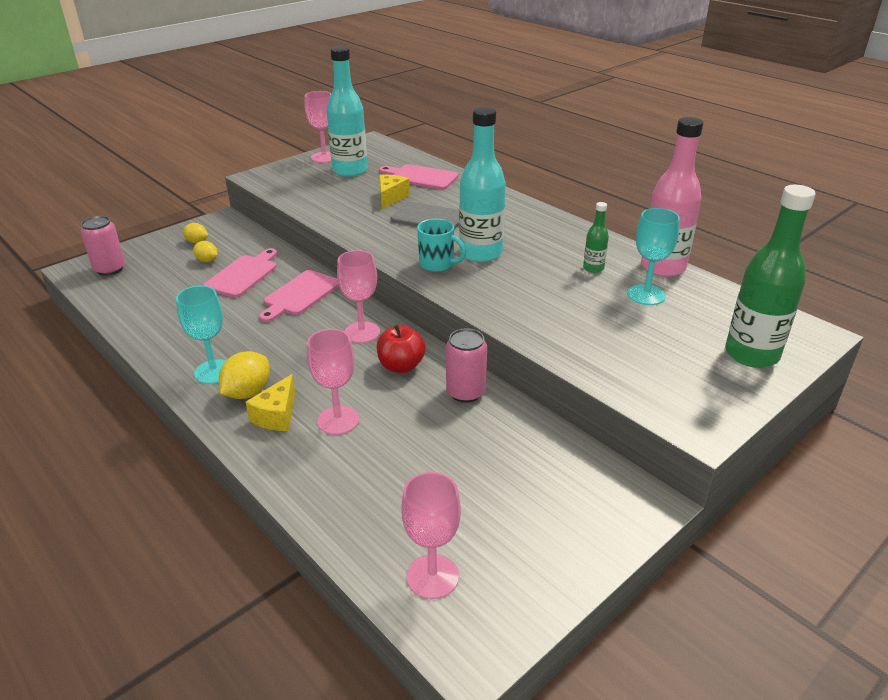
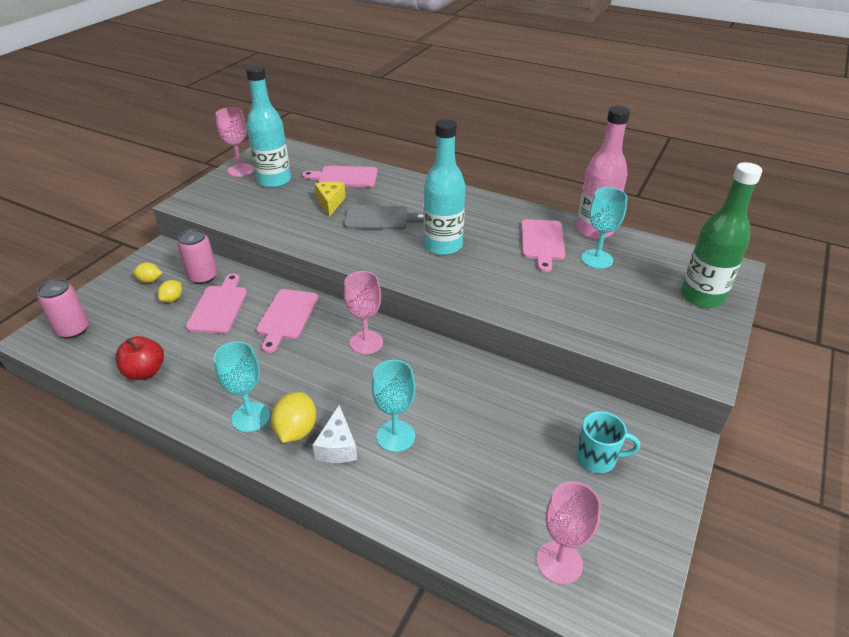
camera: 20 degrees left, 5 degrees up
(207, 260) = (172, 299): yellow lemon -> yellow lemon turned 75 degrees counterclockwise
(277, 415) = (337, 447): yellow cheese -> white cheese
(338, 420) = (395, 436): pink goblet -> turquoise goblet
(401, 366) = (420, 368): red apple -> red apple (145, 372)
(437, 264) = (413, 265): turquoise mug -> turquoise mug (597, 458)
(465, 392) = (488, 380): pink can -> pink can (203, 277)
(593, 268) = (542, 242): green bottle -> pink cutting board

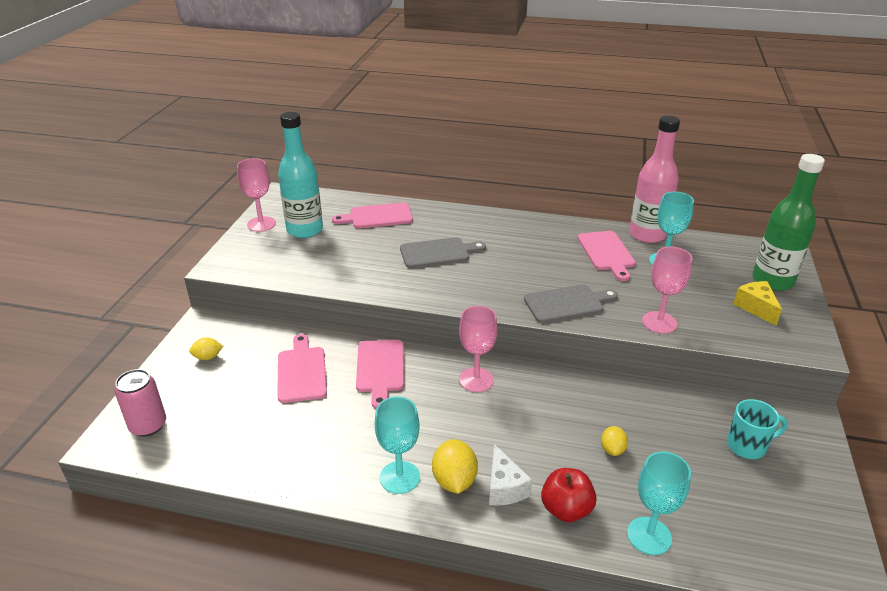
camera: 15 degrees left, 5 degrees down
(145, 372) = (258, 454): red apple -> red apple (566, 509)
(172, 299) = (245, 372): yellow lemon -> yellow lemon (612, 449)
(203, 277) = (266, 343): pink can -> none
(330, 203) = (378, 245): yellow cheese -> yellow cheese (756, 308)
(395, 436) = (555, 465): turquoise goblet -> turquoise goblet (649, 536)
(443, 246) = (516, 271): turquoise bottle -> none
(474, 284) = (567, 303): none -> grey cutting board
(559, 562) = (765, 547): pink goblet -> pink goblet (659, 322)

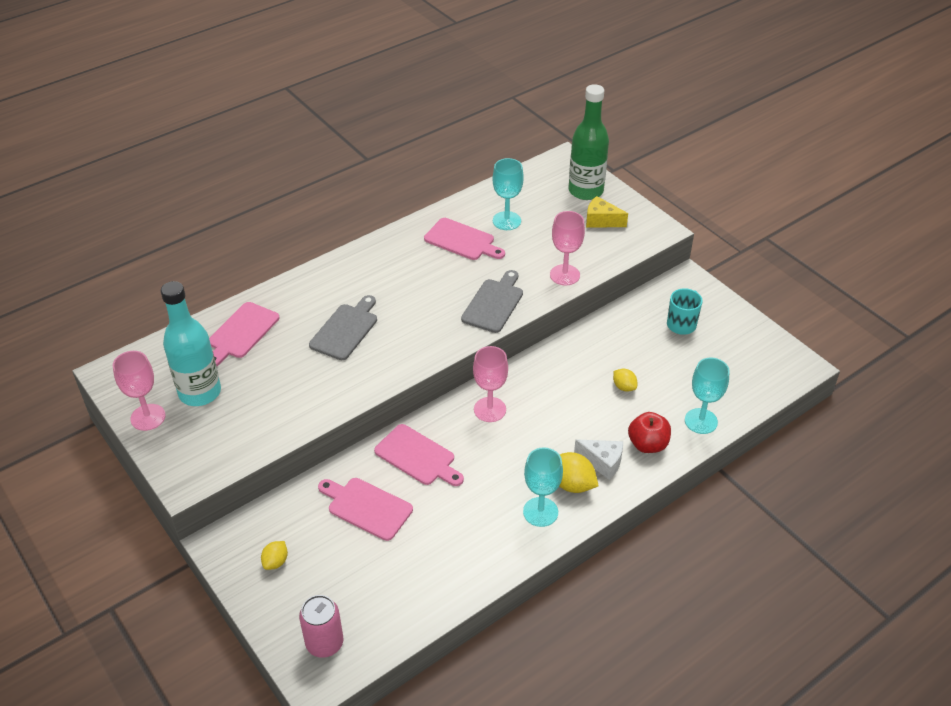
camera: 50 degrees left, 10 degrees up
(647, 235) = (467, 204): pink bottle -> none

